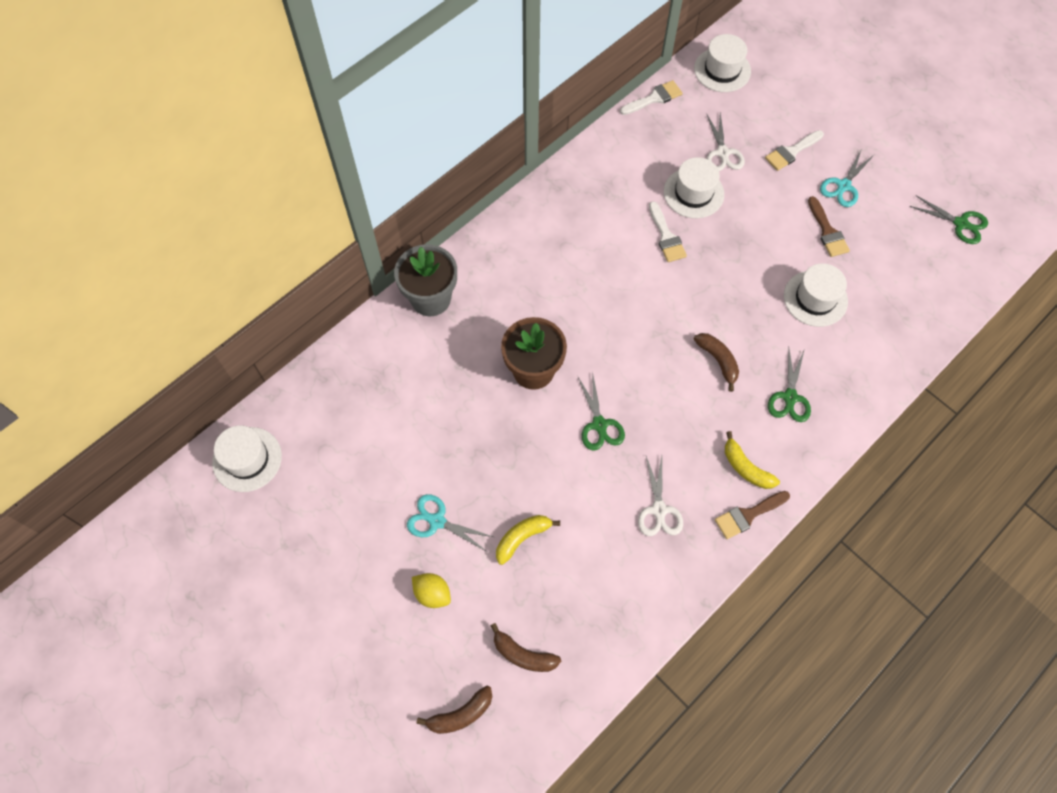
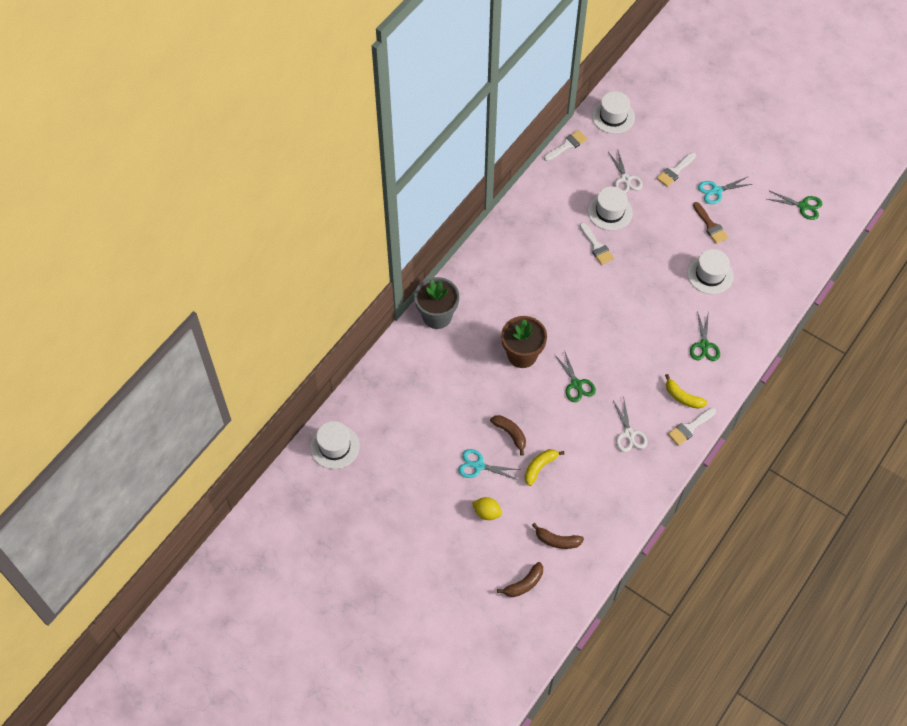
camera: 10 degrees left, 5 degrees down
(718, 361) = (650, 328): brown banana -> brown banana (510, 434)
(748, 515) = (689, 428): brown brush -> white brush
(843, 186) = (716, 191): turquoise scissors -> turquoise scissors turned 45 degrees clockwise

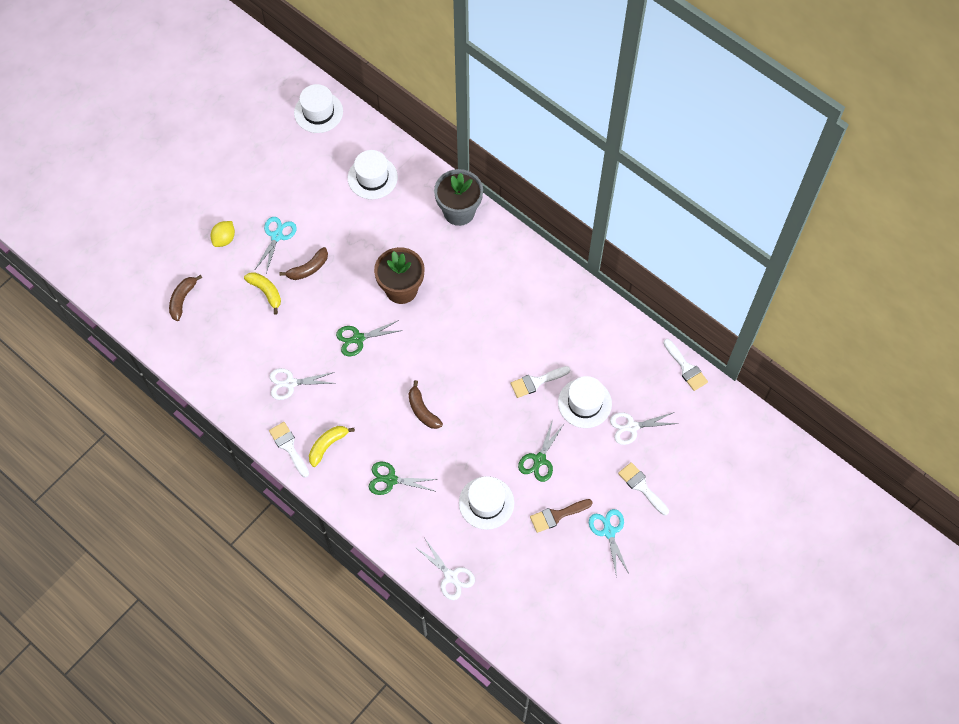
camera: 95 degrees right, 5 degrees up
(524, 584) = (143, 265): brown banana -> brown banana (422, 410)
(613, 116) = (729, 426): white hat -> white hat (372, 177)
(777, 294) = (451, 576): none -> white scissors
(803, 206) = (579, 635): green scissors -> green scissors (539, 460)

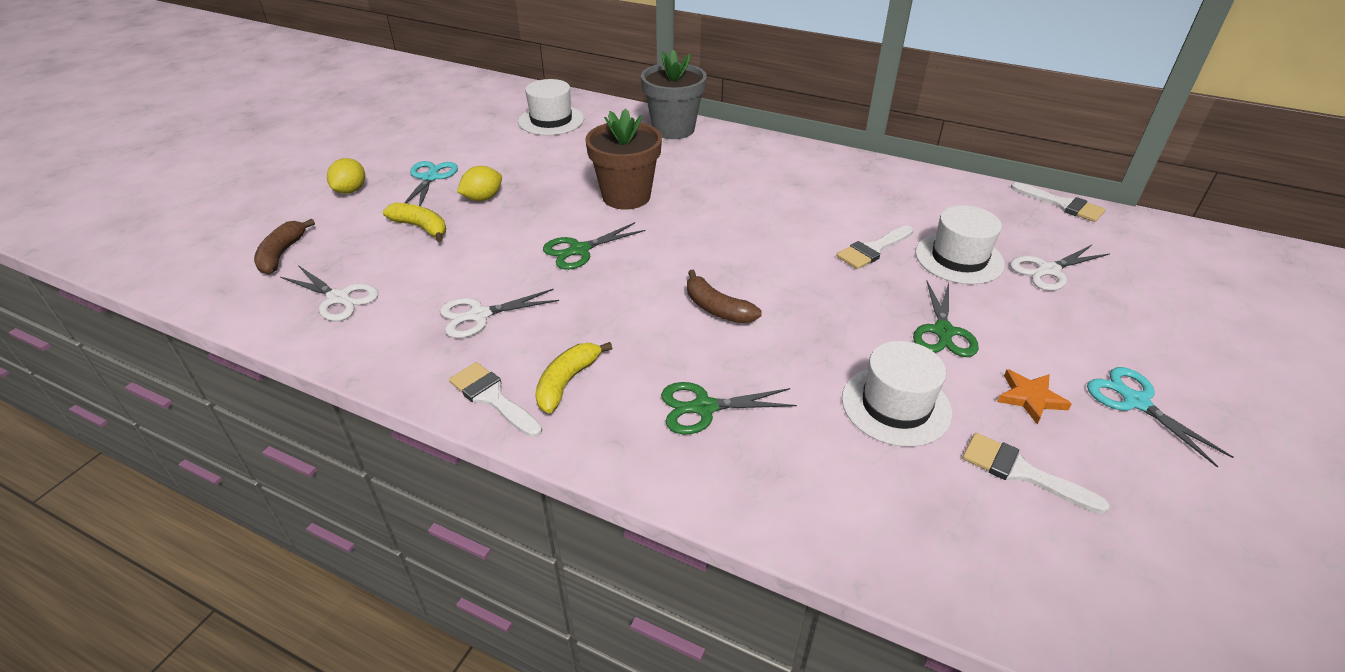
camera: 15 degrees left, 25 degrees down
(308, 268) = (483, 198): brown banana -> yellow lemon
(318, 112) = (469, 88): white hat -> none
(451, 576) = (905, 543): white scissors -> white scissors (339, 298)
(557, 515) = (1030, 398): brown brush -> orange star
(641, 487) = (1128, 333): white brush -> white brush (1021, 472)

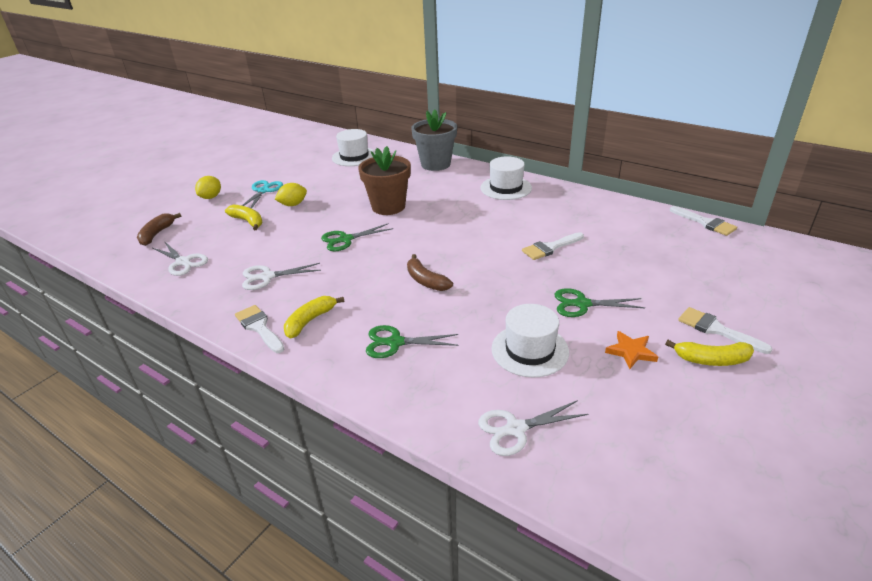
camera: 10 degrees right, 5 degrees down
(943, 331) = (582, 304): green scissors -> green scissors turned 75 degrees clockwise
(959, 258) = (612, 256): white hat -> white hat (506, 188)
(1021, 472) = (606, 400): white brush -> white brush (716, 330)
(1048, 270) = (677, 267): white scissors -> white scissors (516, 429)
(1135, 402) = (711, 360): turquoise scissors -> yellow banana

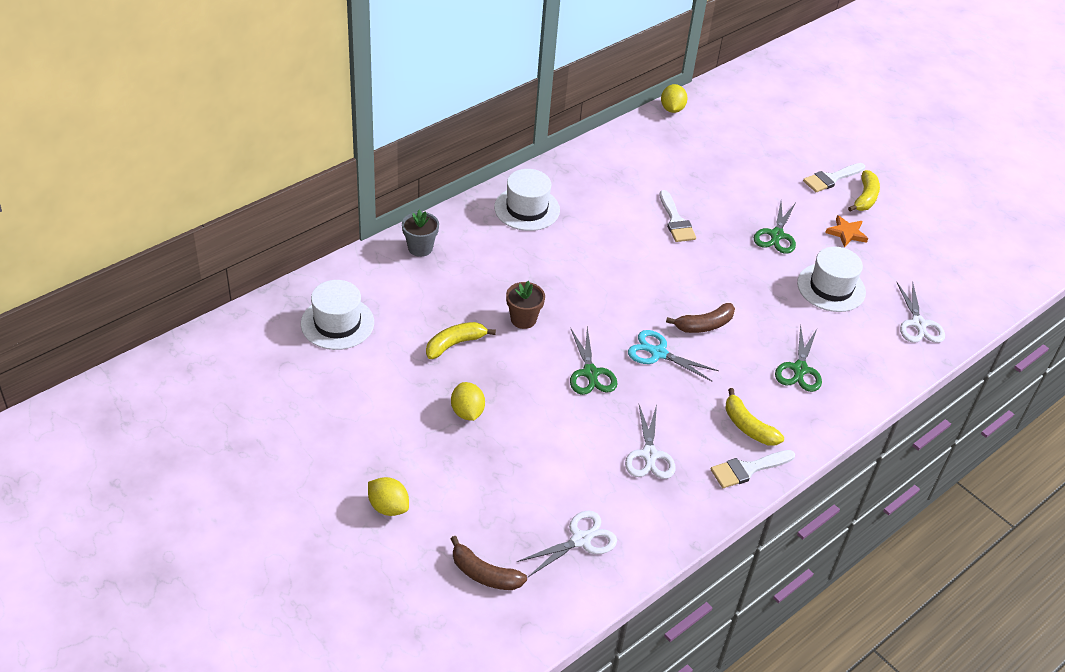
camera: 80 degrees left, 10 degrees up
(248, 221) = (495, 465): yellow banana -> yellow banana (455, 344)
(263, 191) = (402, 441): turquoise scissors -> turquoise scissors (658, 353)
(388, 207) = (523, 319): brown flower pot -> brown flower pot, size x0.57
(435, 164) = (420, 248): grey flower pot -> grey flower pot, size x0.57
(705, 223) = (672, 109): white brush -> yellow lemon

